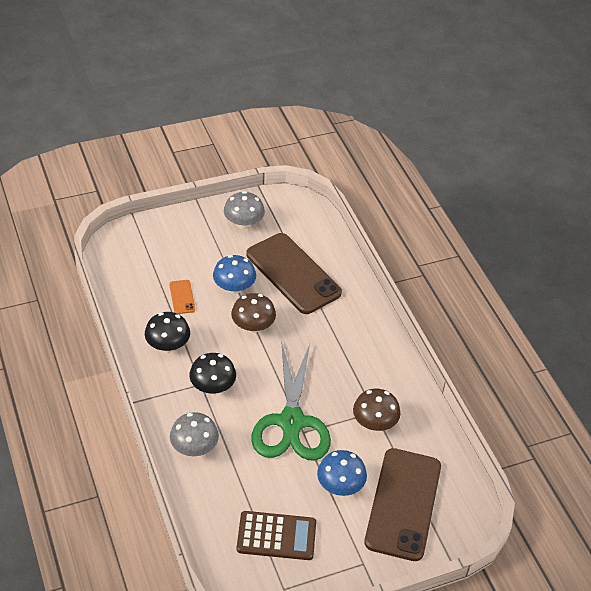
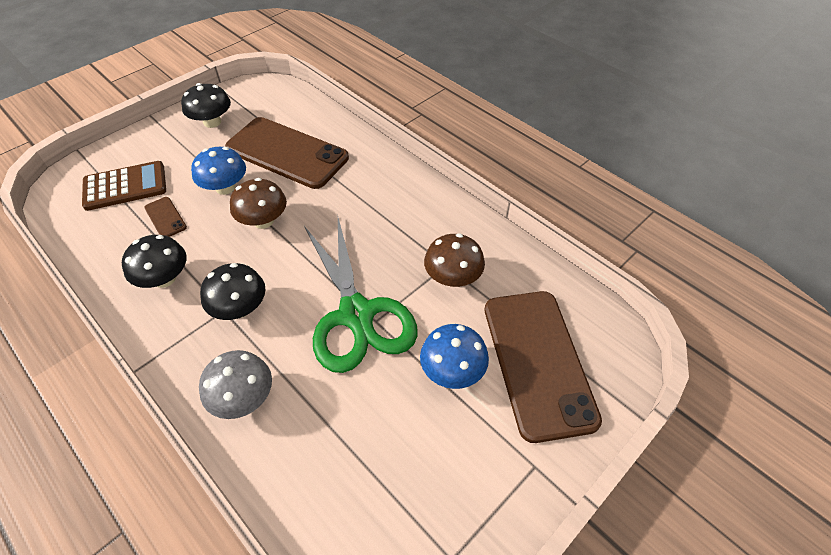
camera: 20 degrees left, 5 degrees up
(182, 297) = (165, 217): orange phone -> brown phone
(243, 223) = (212, 122): grey mushroom -> black mushroom
(276, 536) = (405, 479): brown calculator -> brown calculator (125, 186)

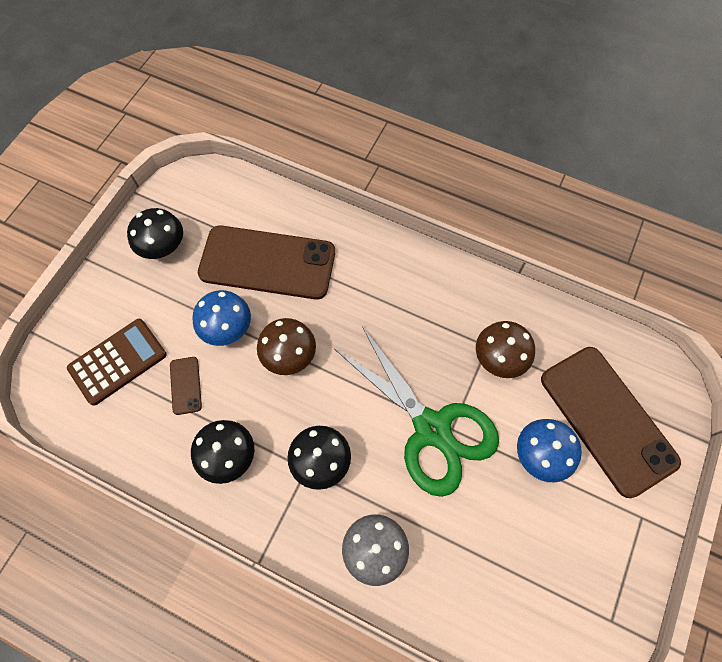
camera: 20 degrees left, 15 degrees up
(165, 217) = (186, 385): brown phone -> brown phone turned 45 degrees clockwise

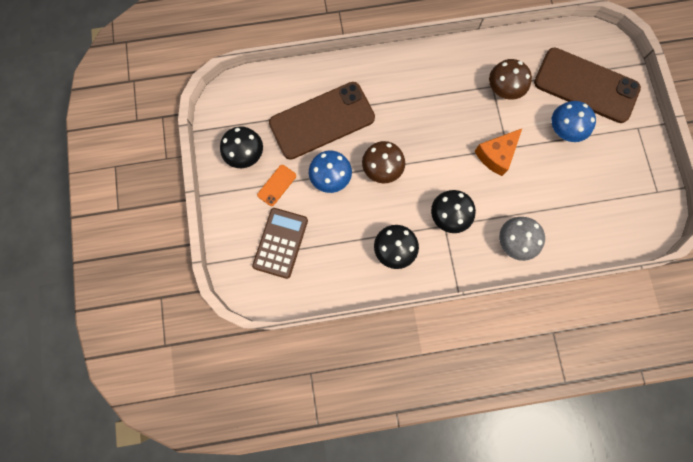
camera: 35 degrees left, 10 degrees up
(166, 299) = (277, 185): none -> orange phone
(186, 385) = (335, 228): brown phone -> none
(432, 428) = (496, 155): green scissors -> orange cheese

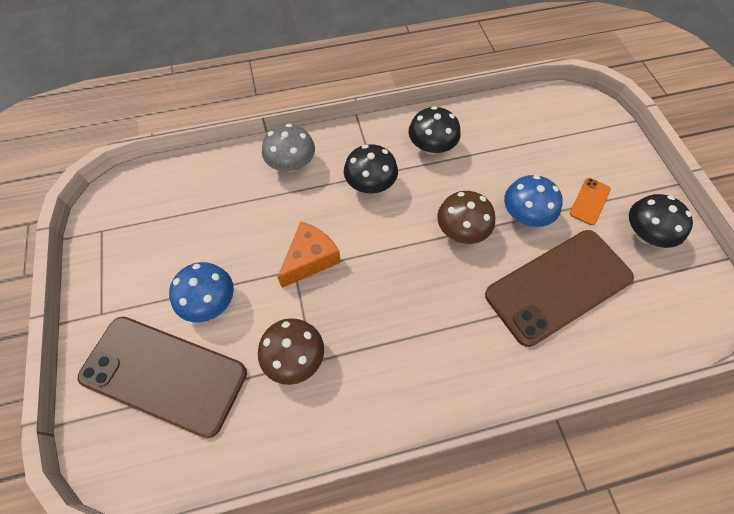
camera: 175 degrees right, 15 degrees down
(280, 243) = (562, 144): brown calculator -> none

